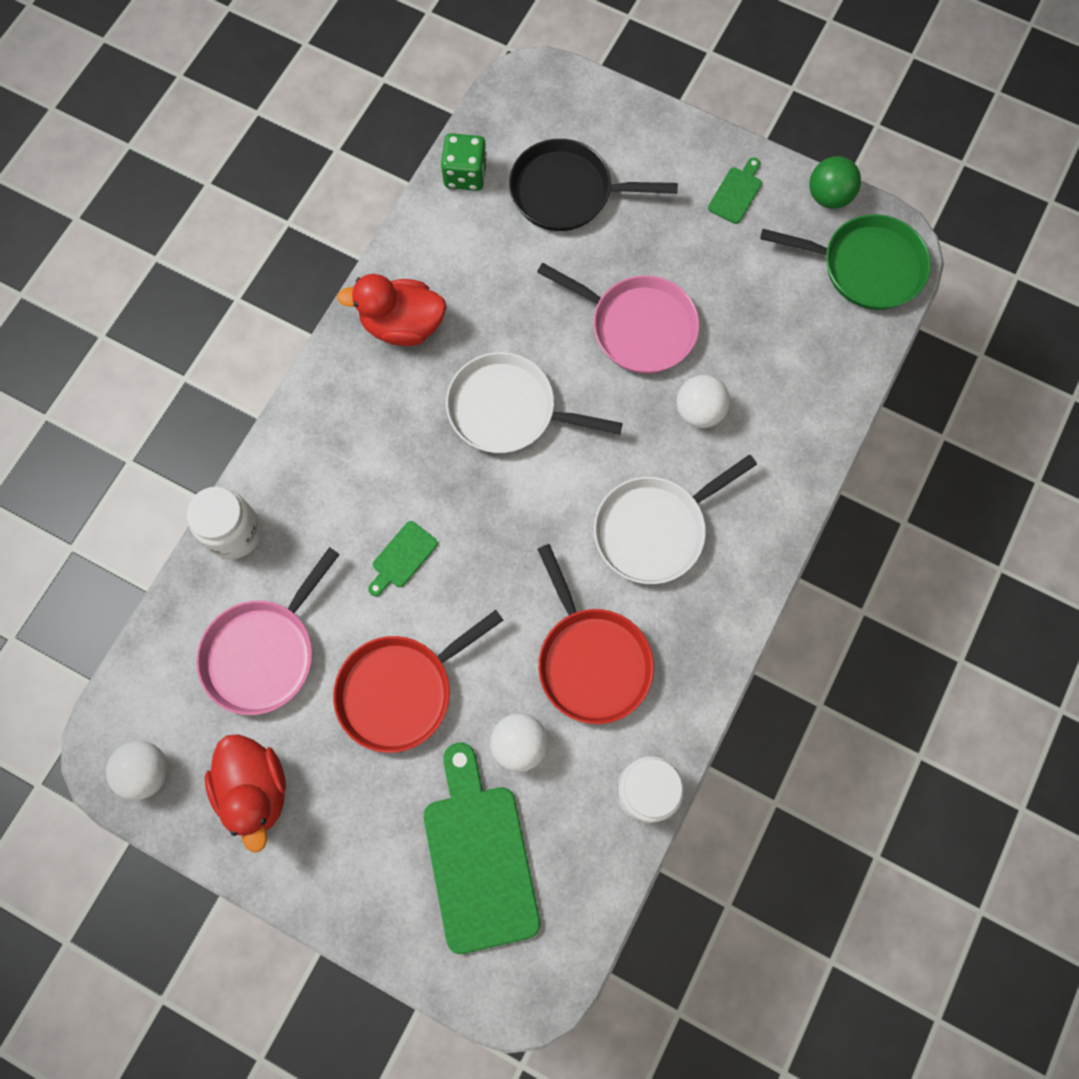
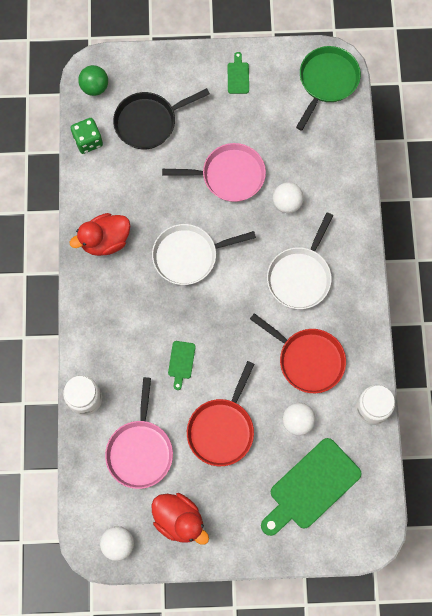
camera: 30 degrees left, 0 degrees up
(479, 857) = (311, 487): green cutting board -> green cutting board turned 90 degrees counterclockwise
(828, 196) = (286, 53): green ball -> green ball (95, 87)
(865, 267) = (327, 81): green pan -> green pan turned 45 degrees counterclockwise

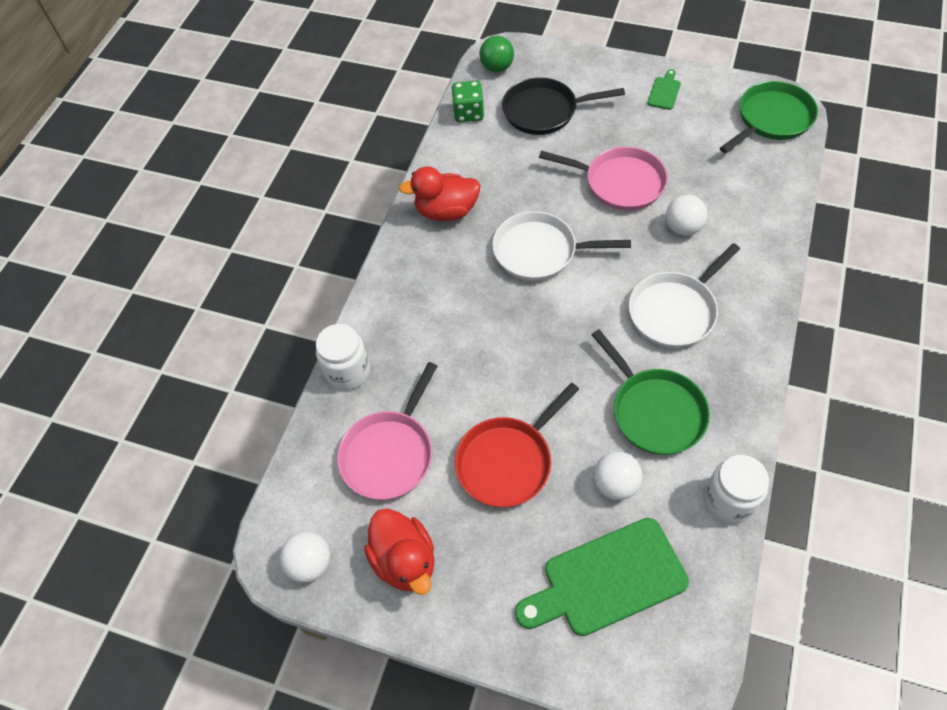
camera: 25 degrees right, 15 degrees down
(181, 362) = (484, 365): green cutting board -> none
(308, 359) = (654, 411): red pan -> green pan

